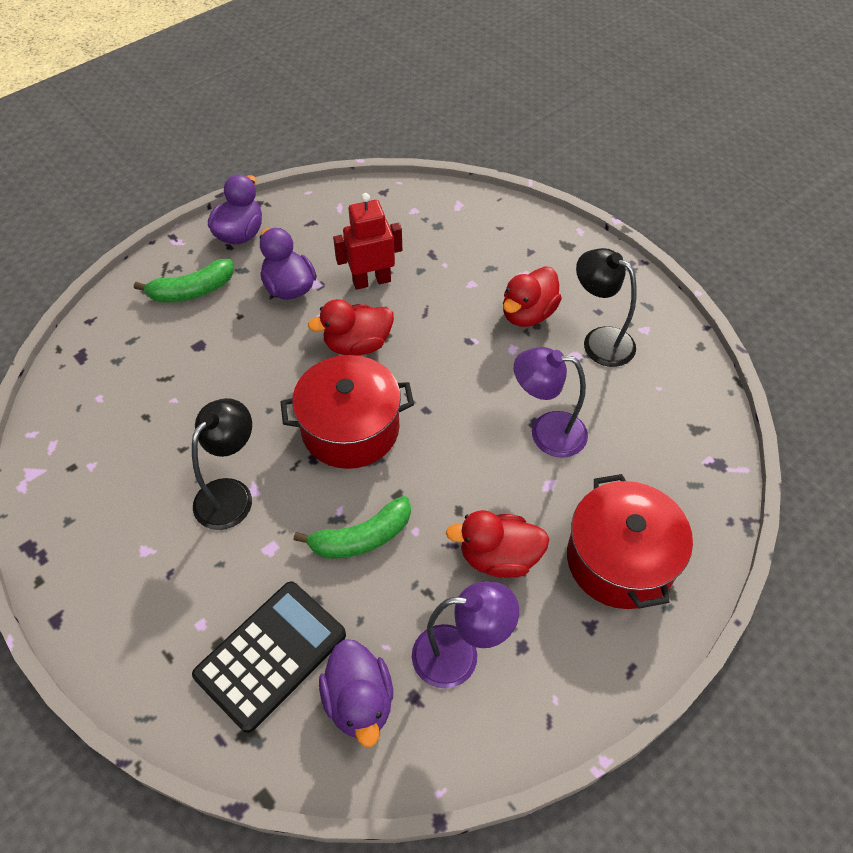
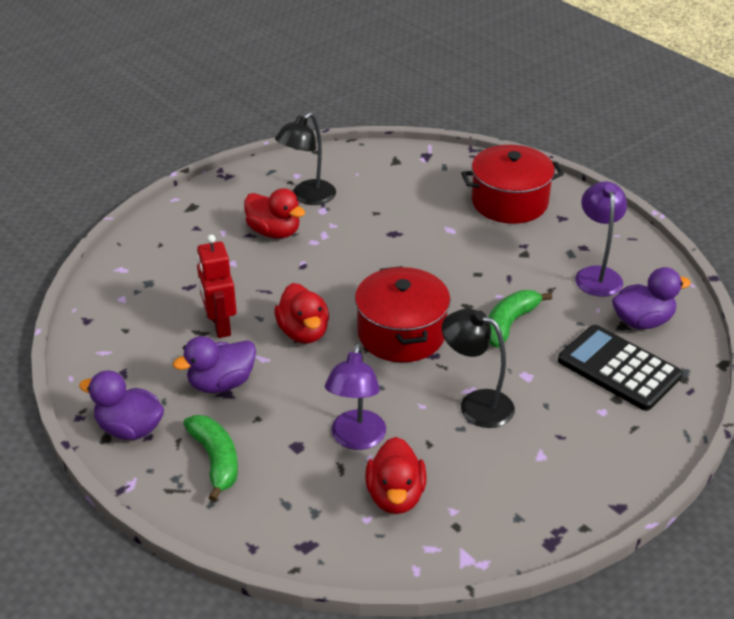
camera: 90 degrees left, 15 degrees down
(362, 538) = (509, 324): green banana -> green banana turned 120 degrees counterclockwise
(499, 557) = (516, 255): red duck -> red duck (395, 496)
(546, 432) = (401, 228): purple lamp -> purple lamp (356, 439)

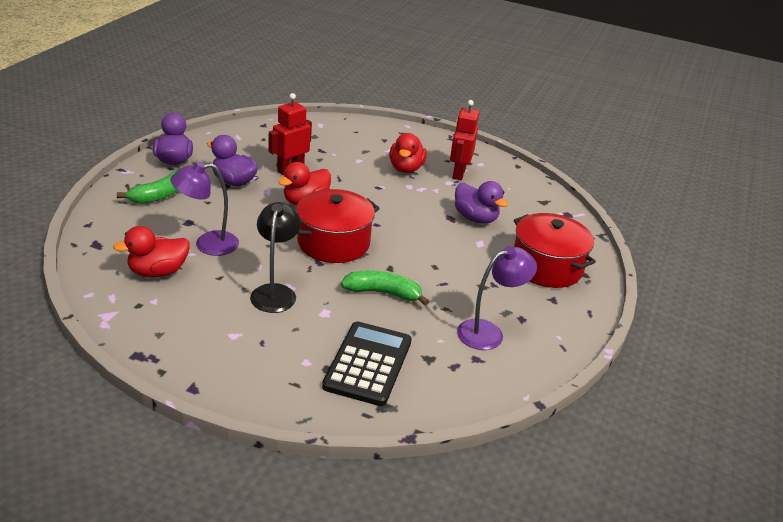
camera: 60 degrees right, 5 degrees down
(307, 197) = (458, 173): black lamp -> red robot
(642, 321) = (444, 370): purple duck -> purple duck (475, 218)

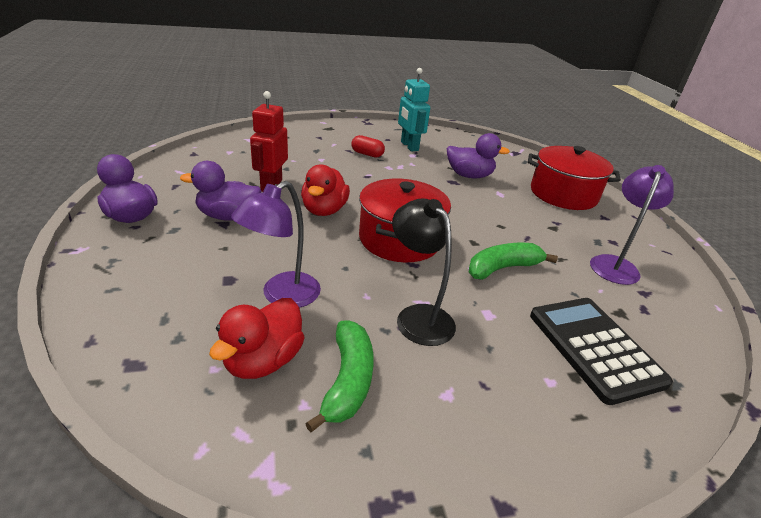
camera: 35 degrees left, 0 degrees up
(160, 195) = (157, 261): green banana -> green banana (348, 381)
(406, 168) = (367, 154): red duck -> red capsule
(458, 173) = (409, 146): red robot -> turquoise robot

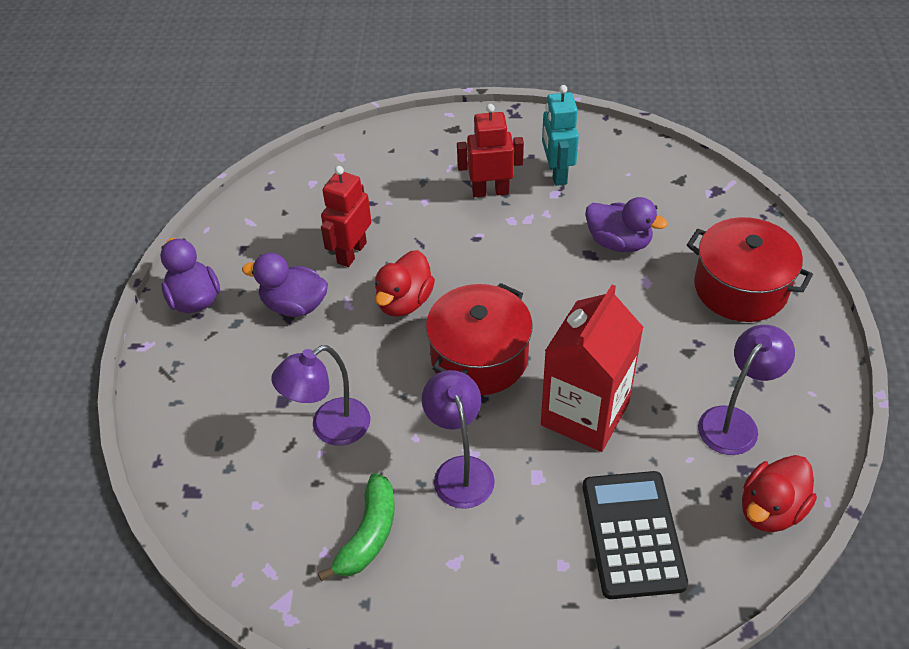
camera: 20 degrees right, 15 degrees up
(263, 361) = (298, 503): red duck -> red duck (771, 509)
(367, 154) = (490, 191): red capsule -> red robot
(418, 316) = (460, 470): black lamp -> purple lamp
(502, 268) = (585, 414): green banana -> red carton

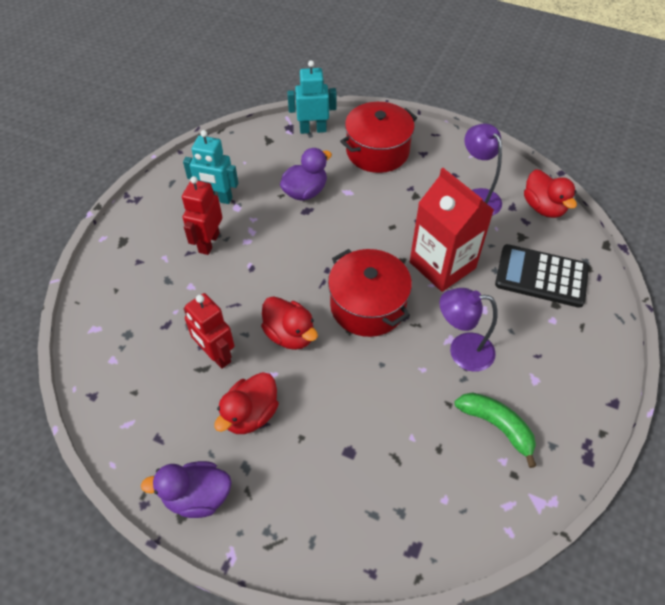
camera: 70 degrees left, 5 degrees up
(294, 305) = (250, 414): purple duck -> red duck
(330, 428) = (392, 424): purple lamp -> none
(730, 213) = (313, 129): none -> turquoise robot

